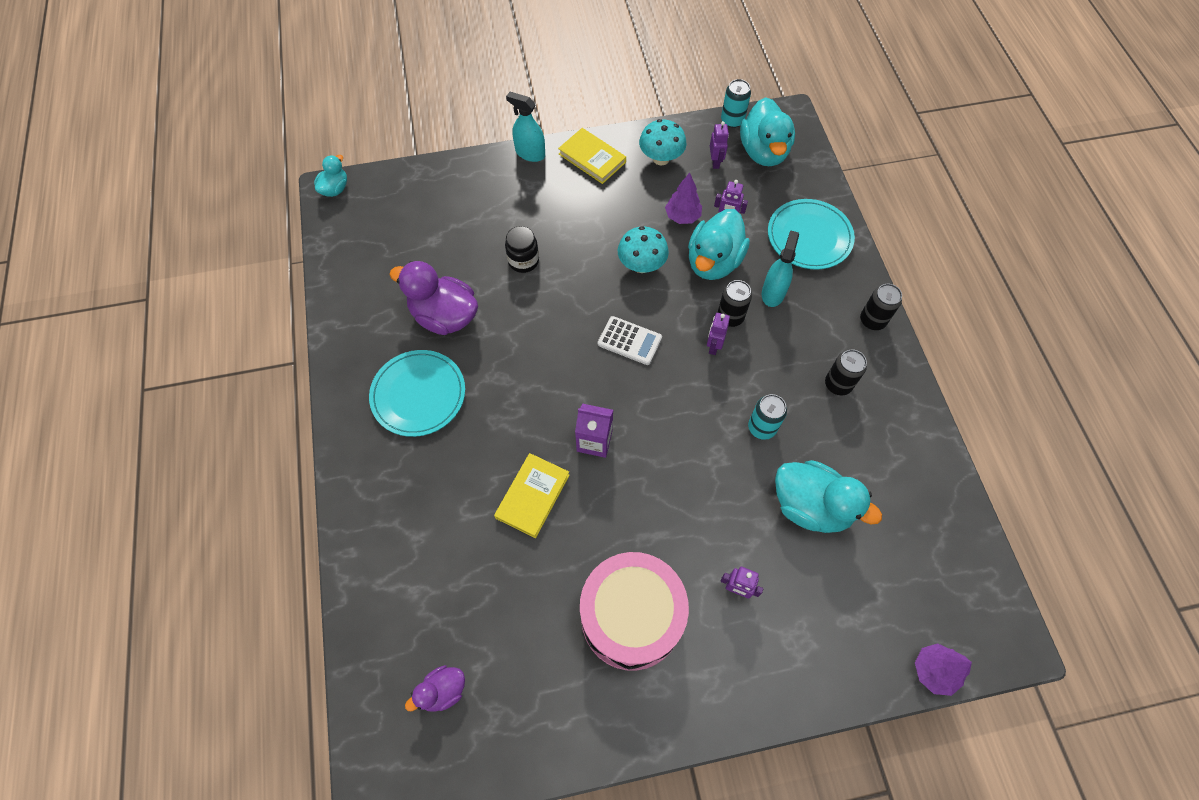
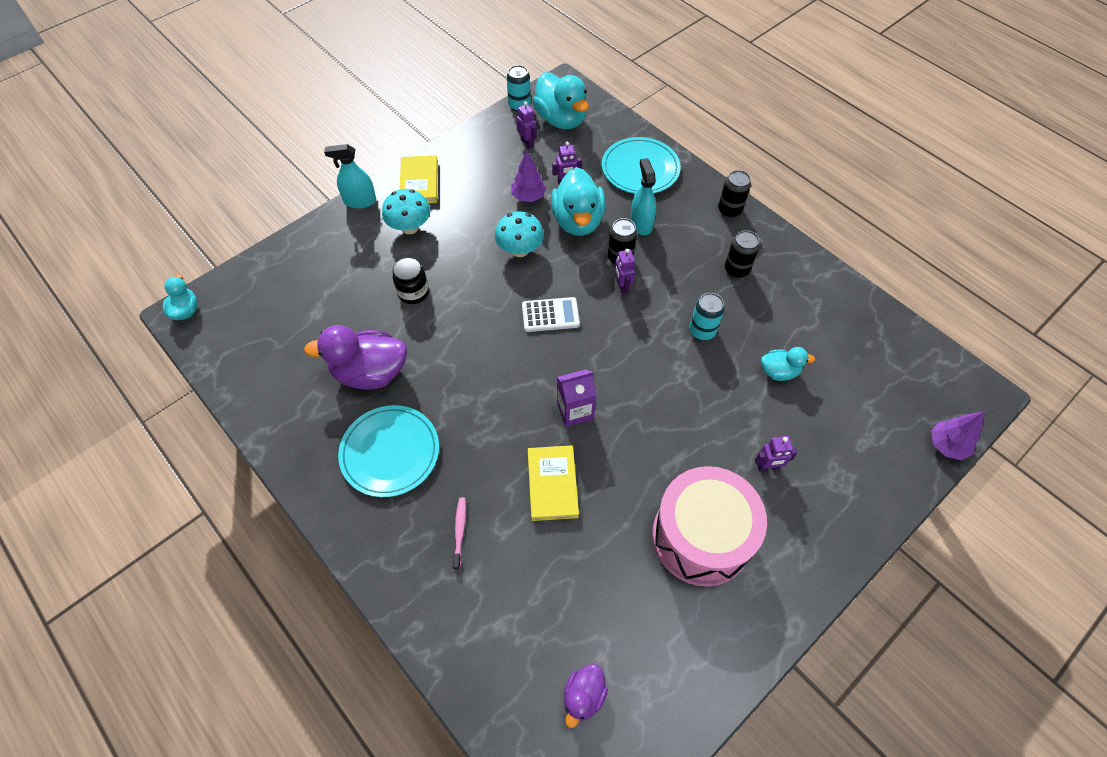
camera: 30 degrees left, 5 degrees down
(432, 493) = (460, 531): none -> pink toothbrush
(592, 158) = (419, 182): yellow book -> yellow book turned 75 degrees clockwise
(661, 158) = (479, 158): turquoise mushroom -> turquoise mushroom (410, 227)
(810, 506) = (779, 372): turquoise duck -> turquoise duck, size x0.54

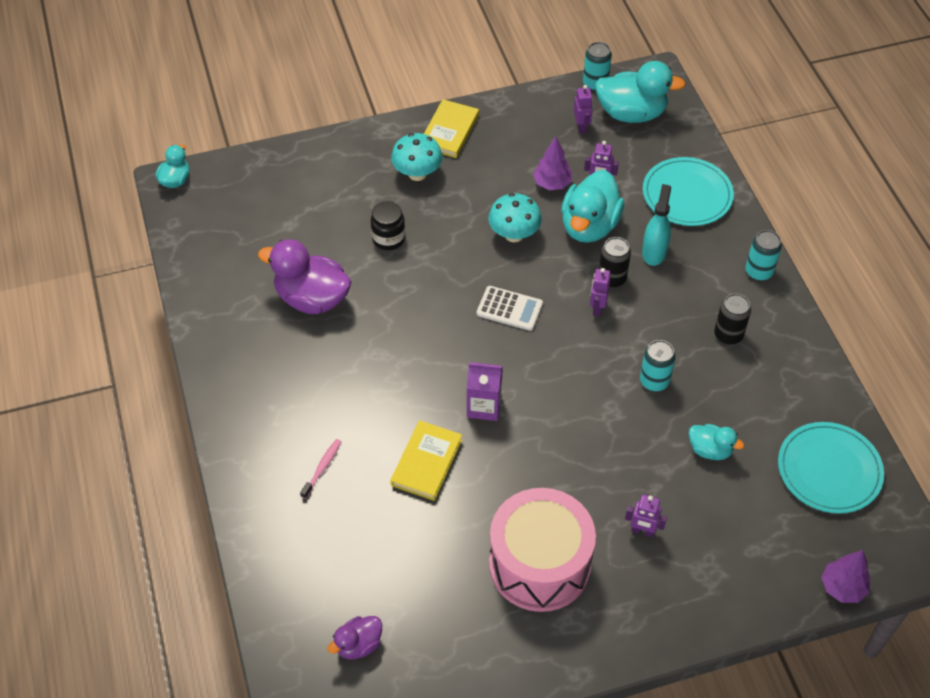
camera: 25 degrees right, 5 degrees down
(360, 201) = (382, 130): turquoise spray bottle -> none
(390, 452) = (295, 376): turquoise plate -> turquoise plate (829, 470)
(561, 119) = (631, 113): turquoise duck -> turquoise duck turned 75 degrees counterclockwise
(729, 210) = (759, 272): black can -> turquoise can

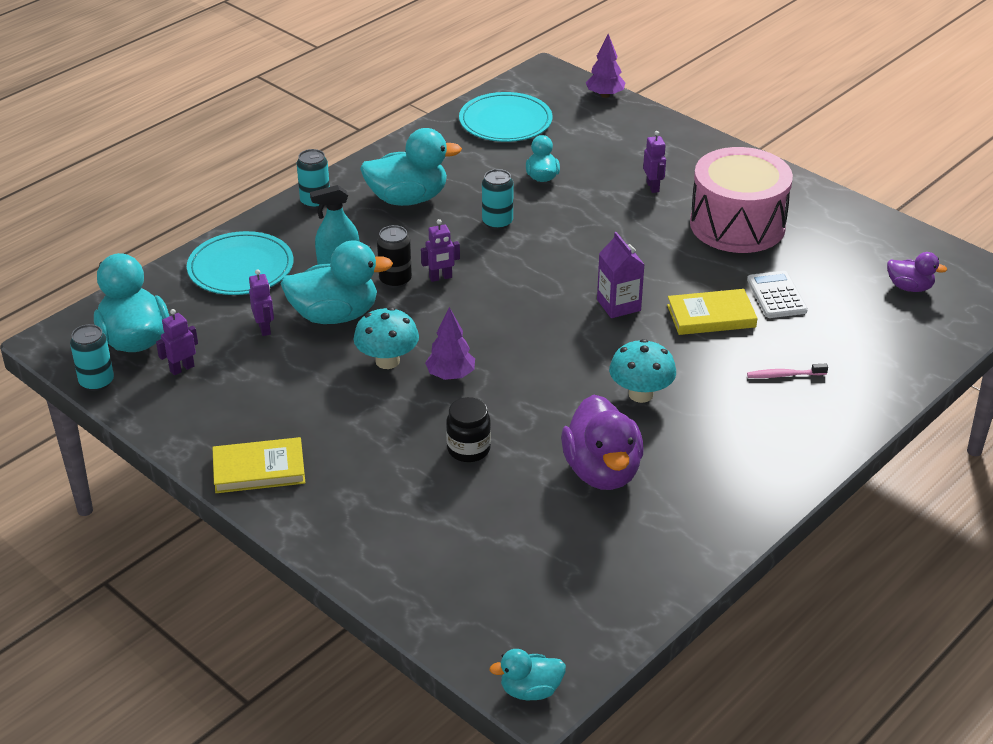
camera: 120 degrees left, 15 degrees down
(417, 173) = (350, 468): turquoise mushroom -> turquoise mushroom (640, 394)
(509, 309) = (490, 330): white calculator -> white calculator (776, 295)
(552, 184) = (290, 360): purple tree -> purple tree (450, 375)
(728, 335) = (408, 199): black can -> turquoise duck

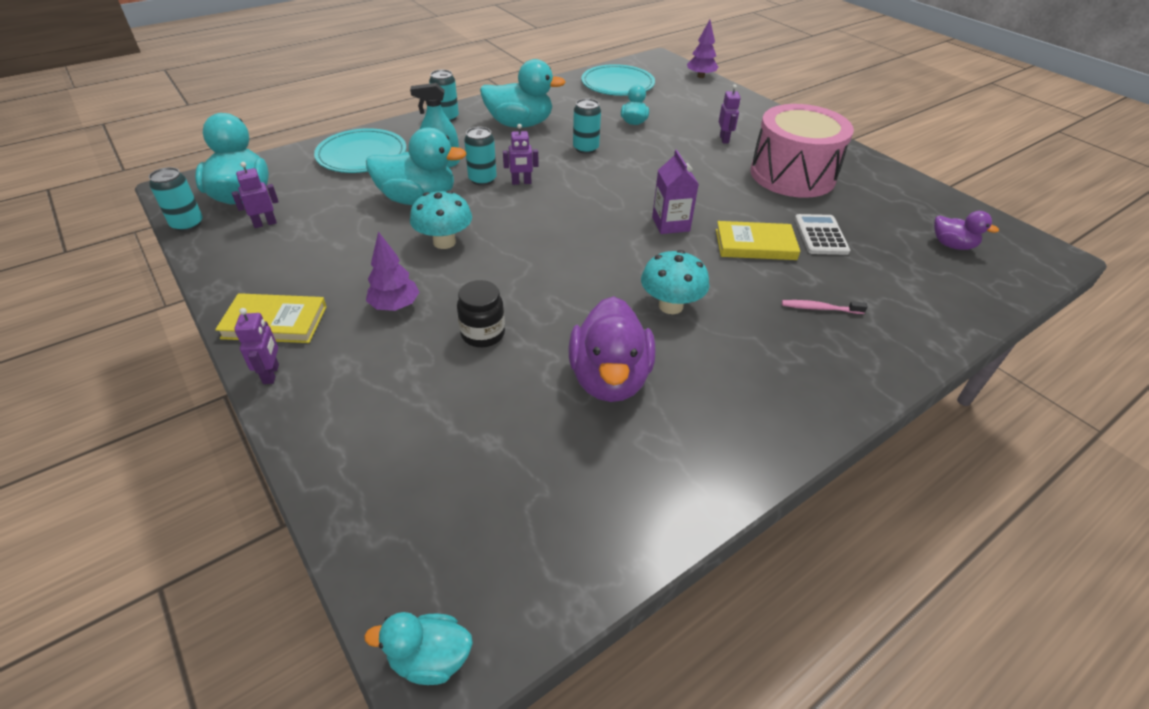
camera: 10 degrees right, 5 degrees up
(264, 328) = (354, 201): purple robot -> purple robot (271, 374)
(395, 280) = (482, 179): black can -> turquoise can
(450, 375) = (495, 262): purple tree -> purple tree (395, 306)

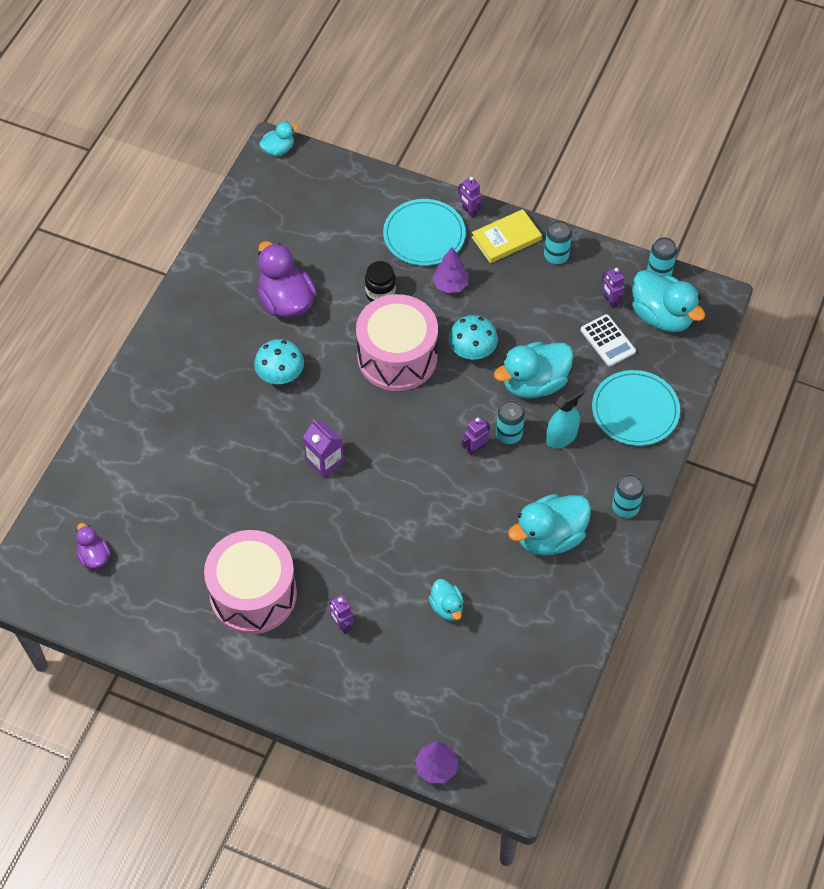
camera: 150 degrees right, 15 degrees up
(265, 223) = (610, 301): purple robot -> purple robot turned 120 degrees clockwise
(524, 269) = (397, 357): none -> pink drum
(585, 148) = (459, 530): turquoise can -> turquoise can (556, 256)
(617, 84) = (516, 685): turquoise plate -> turquoise plate (424, 235)
(755, 244) = (249, 471): yellow book -> none
(819, 308) = (181, 425): pink toothbrush -> none
(821, 235) = (202, 512): white calculator -> white calculator (607, 341)
(952, 245) = (94, 556): purple duck -> purple duck turned 60 degrees clockwise

